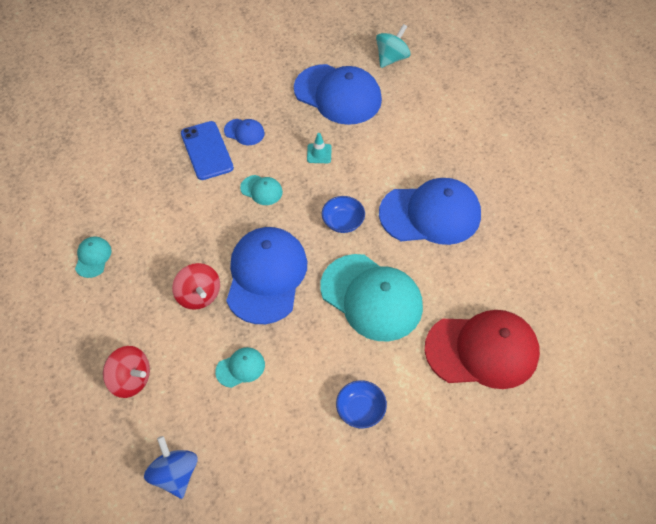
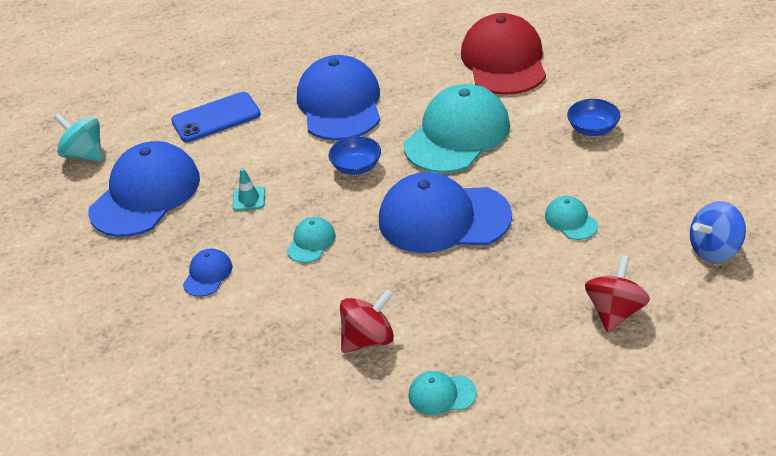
camera: 90 degrees left, 15 degrees down
(199, 296) = (482, 272): red spinning top -> red spinning top (368, 339)
(207, 150) = (241, 308): blue phone -> blue phone (216, 118)

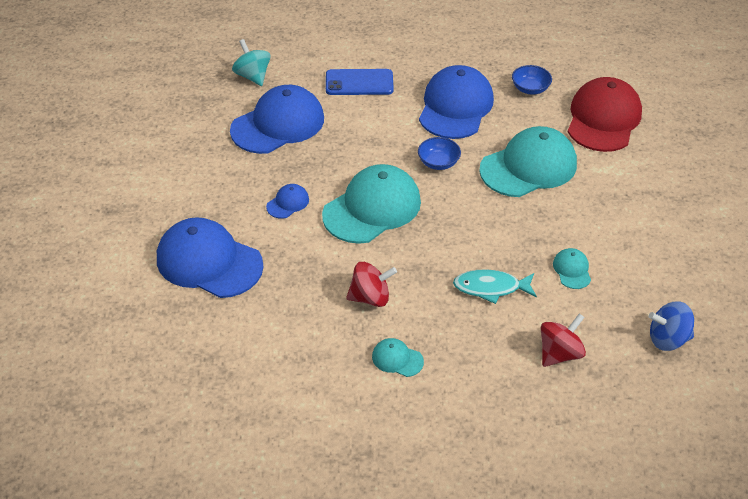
camera: 20 degrees right, 5 degrees up
(249, 199) = (347, 157): turquoise traffic cone -> none
(311, 242) = (372, 208): turquoise cap -> turquoise cap, size x2.28
(443, 218) = (478, 229): blue cap -> blue cap (209, 262)
(497, 273) = (491, 288): none -> turquoise fish
(592, 129) = (637, 203): blue bowl -> blue bowl (530, 88)

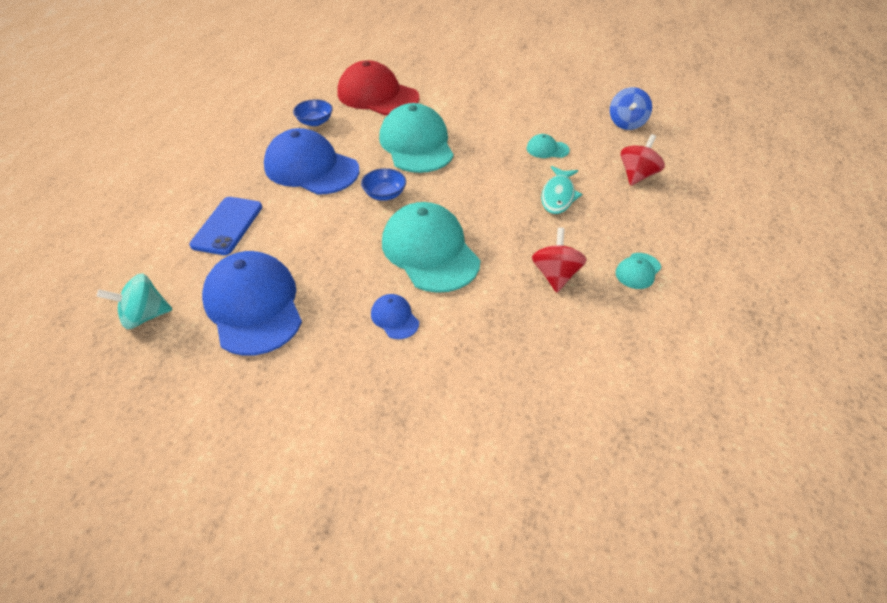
camera: 75 degrees left, 0 degrees up
(209, 262) = (468, 411): blue cap -> none
(559, 353) = (637, 175): red spinning top -> red spinning top turned 60 degrees clockwise

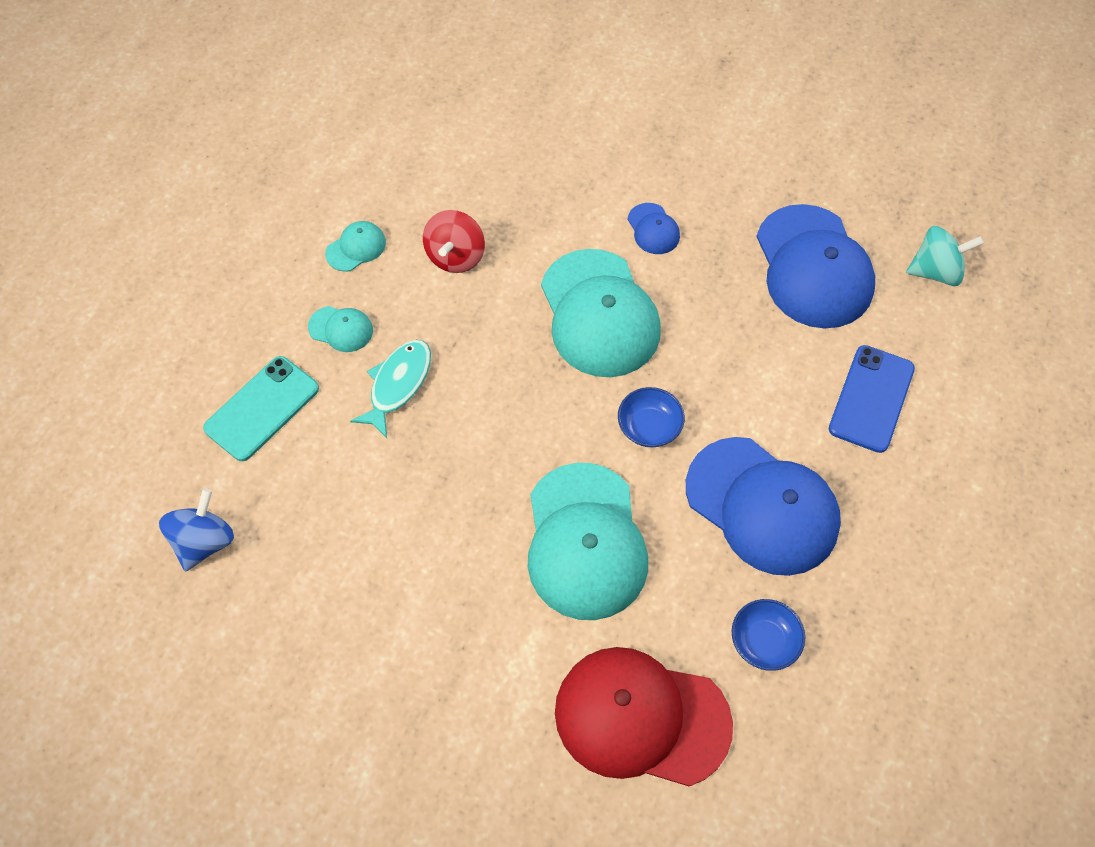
camera: 170 degrees left, 15 degrees up
(377, 95) = (641, 717): red cap -> red cap turned 150 degrees clockwise
(547, 149) = (371, 492): turquoise cap -> turquoise cap (341, 329)
(637, 175) = (262, 408): red spinning top -> turquoise phone

